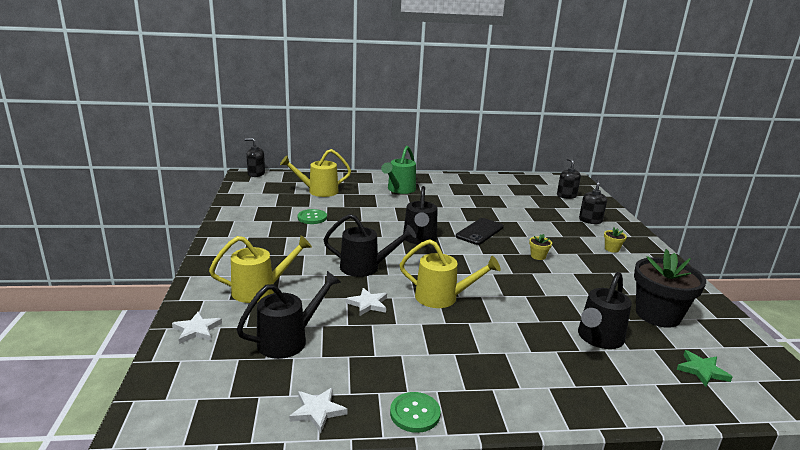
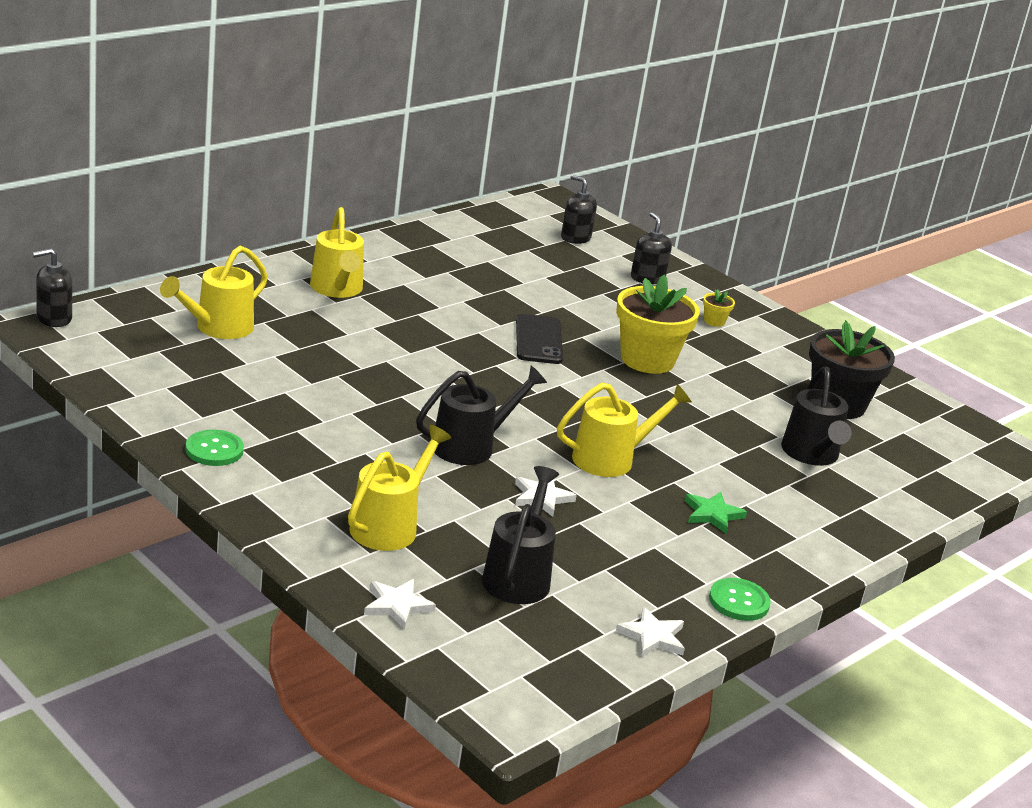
camera: 40 degrees left, 5 degrees up
(312, 218) = (284, 384): green button -> green button (214, 450)
(399, 190) = (337, 289): green watering can -> yellow watering can
(419, 239) = (480, 377): black watering can -> none
(538, 256) = (647, 360): yellow flower pot -> yellow flower pot, size x2.43
(702, 370) = (924, 458): green star -> green star (712, 514)

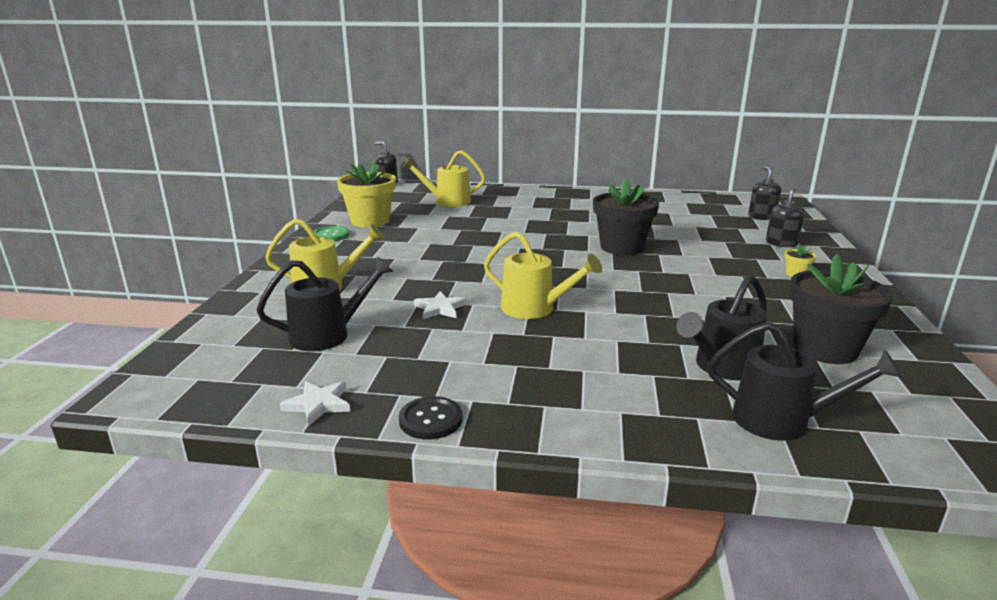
camera: 55 degrees right, 5 degrees down
(337, 289) = (544, 203): yellow watering can -> none
(397, 606) = (236, 318): white star -> none
(471, 446) = (459, 274): black watering can -> black watering can (783, 421)
(538, 340) = (621, 247): black phone -> black flower pot
(647, 360) = (686, 276): yellow flower pot -> yellow flower pot (370, 221)
(712, 514) = (539, 364): green star -> none
(739, 601) = (430, 420): green button -> black button

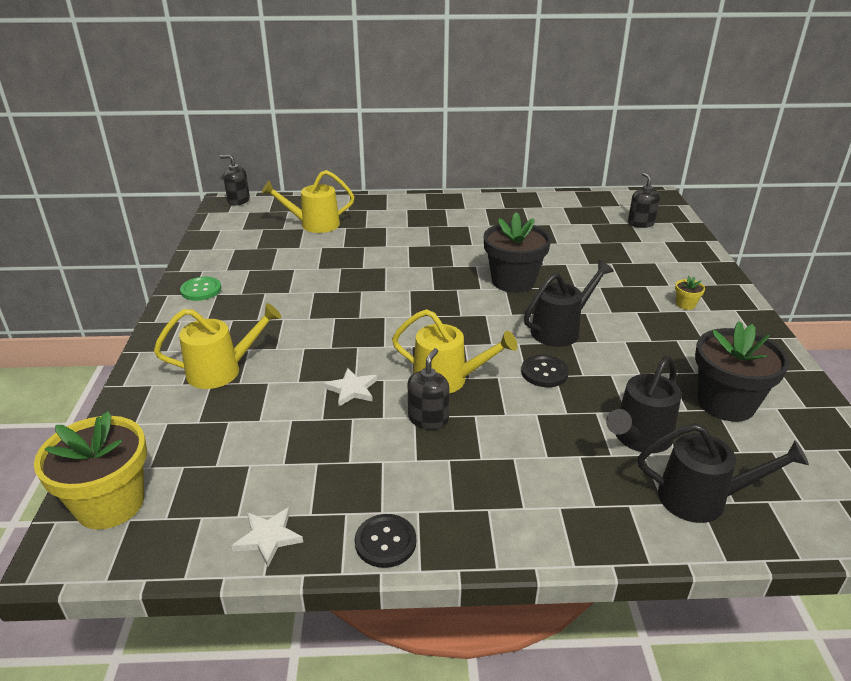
camera: 10 degrees left, 10 degrees up
(328, 335) = (247, 440): black watering can -> black watering can (561, 329)
(370, 221) = (238, 263): yellow flower pot -> yellow flower pot (110, 504)
(634, 311) = (544, 372): none -> black button
(781, 243) = (665, 261): black soap dispenser -> black soap dispenser (428, 418)

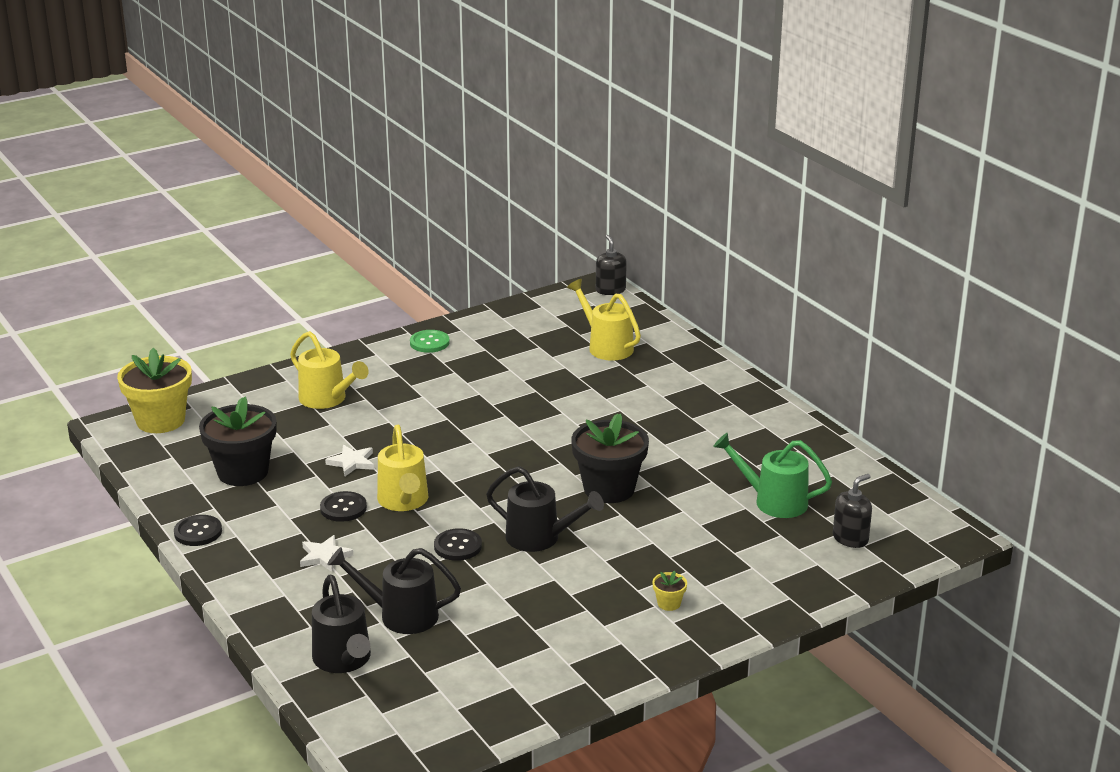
camera: 60 degrees right, 5 degrees down
(268, 538) = (171, 487): white star -> white star (324, 556)
(428, 418) = (343, 508): black soap dispenser -> black button
(579, 232) = (772, 501): none -> green watering can
(726, 403) = (495, 655): black flower pot -> black flower pot (243, 472)

